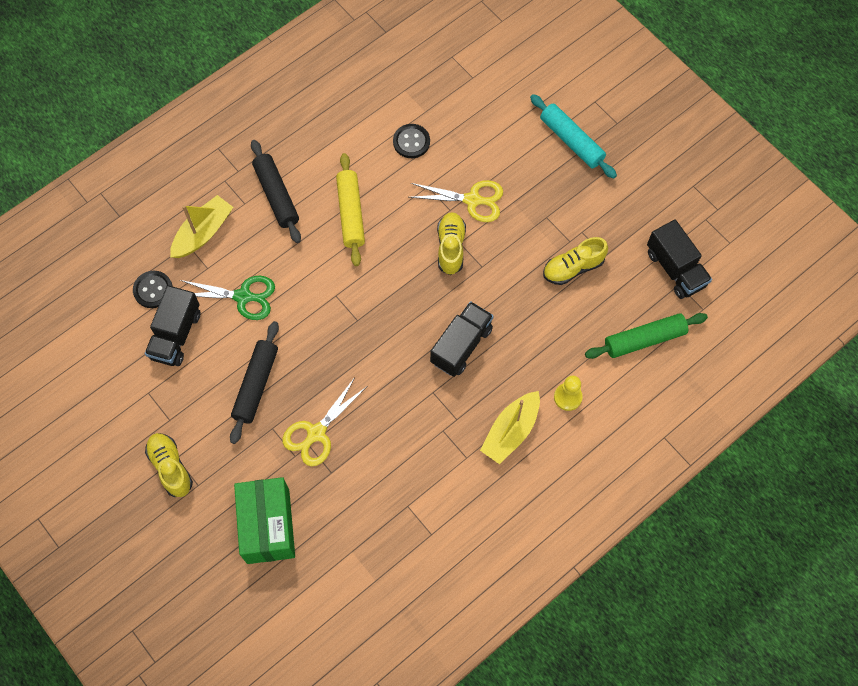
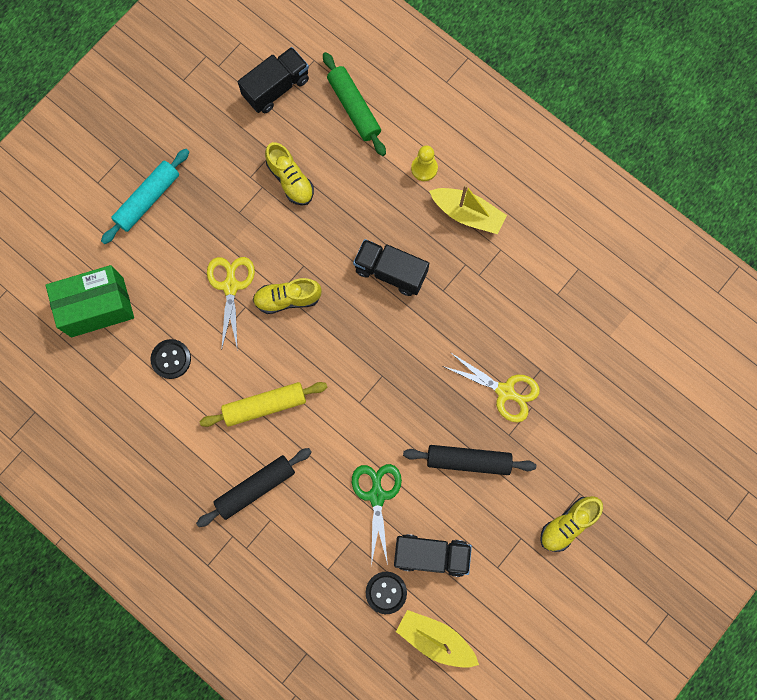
camera: 100 degrees left, 10 degrees up
(203, 233) = (312, 556): yellow boat -> yellow boat (435, 639)
(268, 526) = (603, 417): green box -> green box (97, 307)

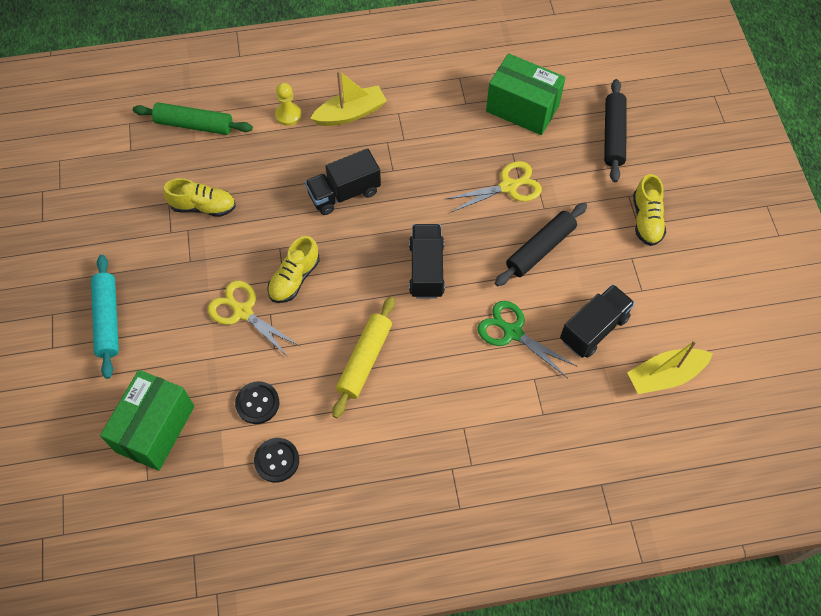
camera: 50 degrees left, 15 degrees down
(255, 487) = (426, 418): black rolling pin -> black rolling pin (613, 135)
(276, 88) = (122, 163): black truck -> black truck (426, 269)
(386, 592) = (598, 384): black button -> black button (277, 460)
(592, 343) = (522, 108): none -> green box

